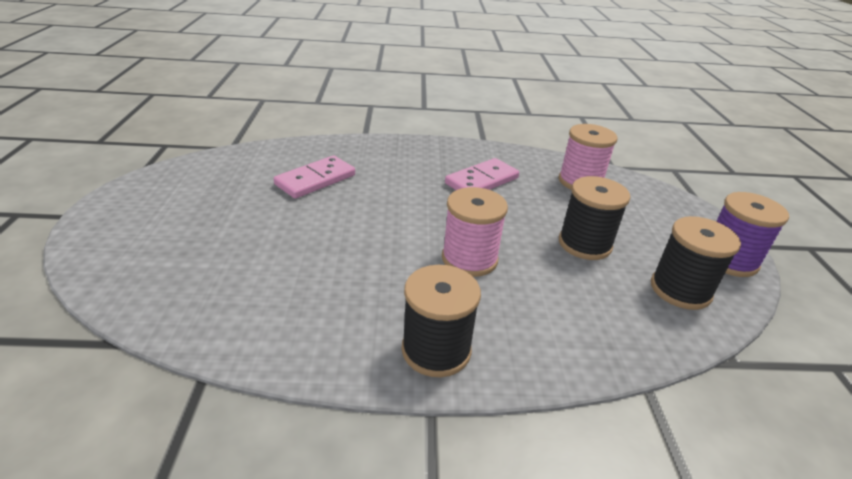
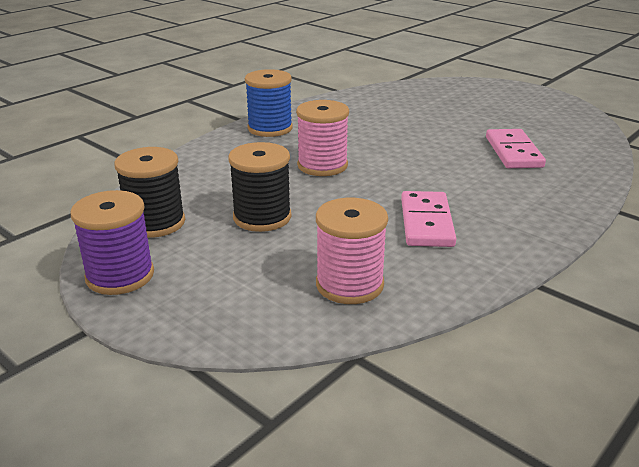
camera: 135 degrees right, 5 degrees down
(436, 350) = (270, 128): black spool -> blue spool

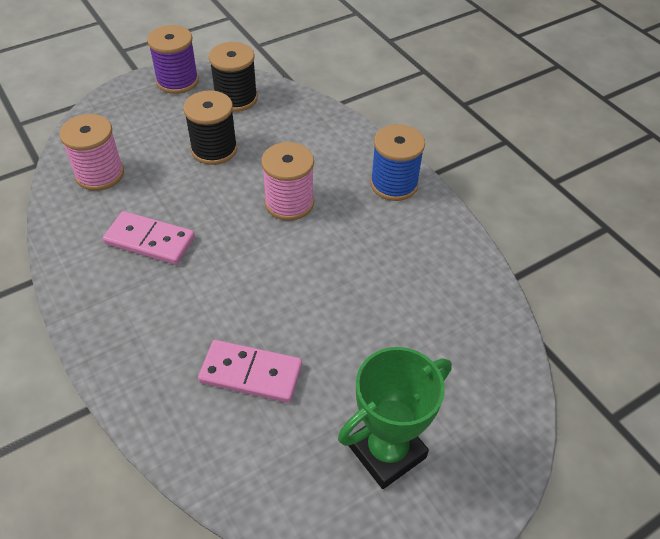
camera: 105 degrees right, 20 degrees up
(516, 109) = (386, 451): none -> green trophy

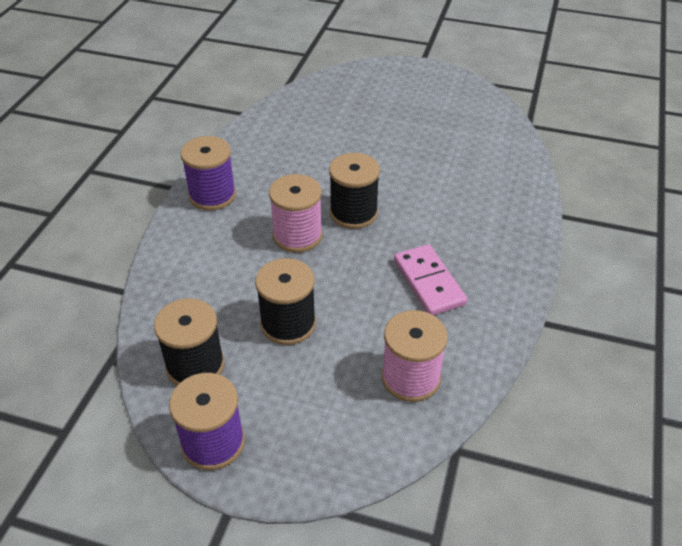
camera: 130 degrees left, 5 degrees down
(251, 373) = (450, 166): pink domino -> none
(274, 252) = (353, 213): none -> black spool
(386, 451) = (422, 101): green trophy -> none
(394, 184) = (212, 195): blue spool -> purple spool

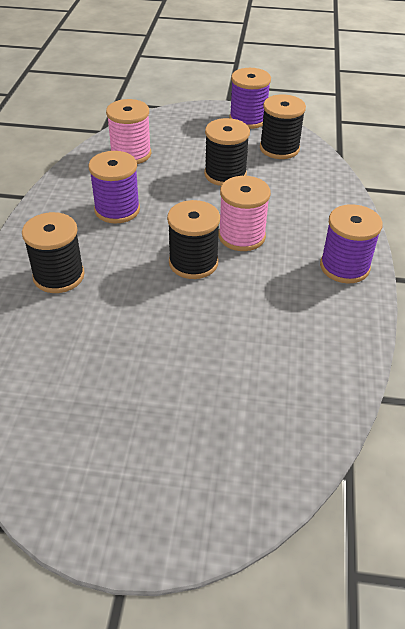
camera: 170 degrees right, 0 degrees up
(428, 282) = (117, 210): pink domino -> purple spool
(482, 212) = (59, 276): none -> black spool

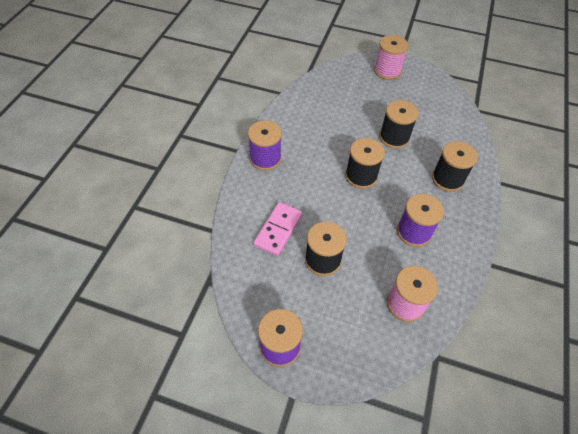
camera: 170 degrees left, 10 degrees up
(241, 236) = (324, 192): pink spool -> pink spool (387, 71)
(279, 148) = (264, 289): black spool -> black spool (394, 137)
(286, 192) = (278, 230): none -> pink domino

